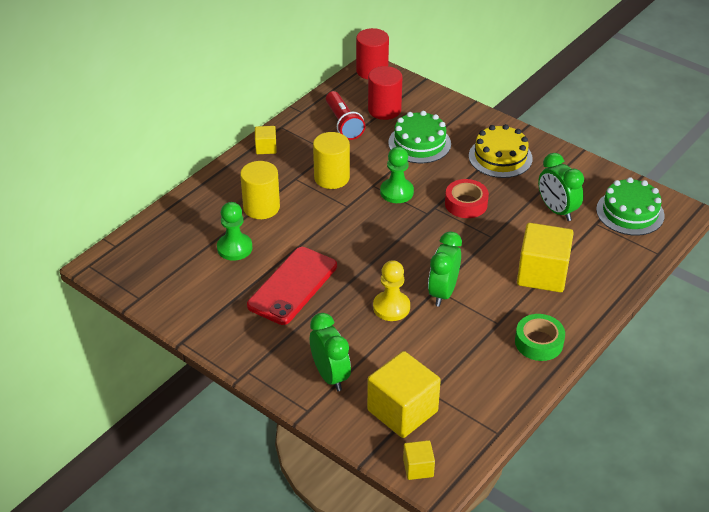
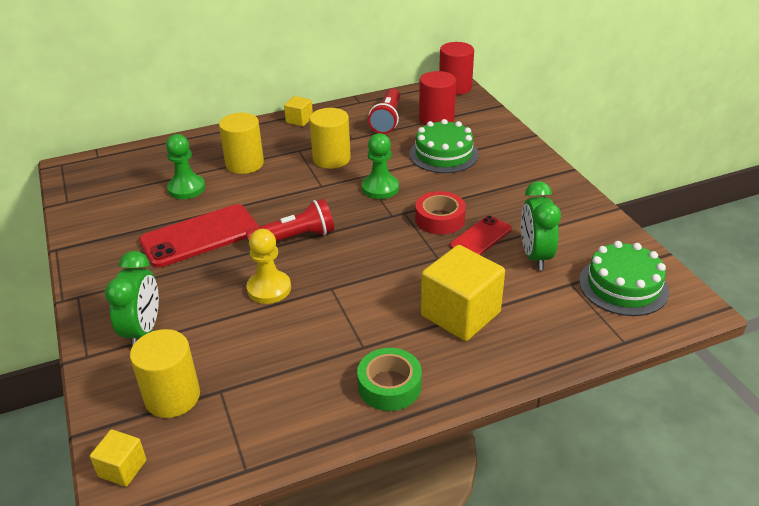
camera: 30 degrees right, 5 degrees down
(371, 259) = (295, 238): none -> red flashlight
(402, 411) = (172, 397): yellow cube -> yellow cylinder
(443, 292) = (334, 294): green clock -> none
(500, 157) = (516, 189): yellow cake -> none
(508, 209) = (481, 237): none -> red phone

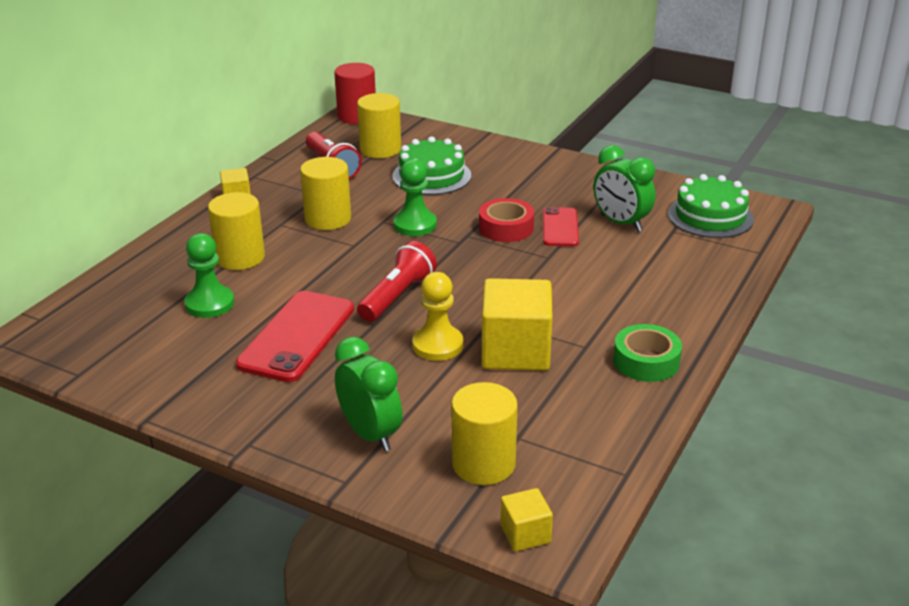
camera: 40 degrees left, 5 degrees down
(436, 119) = (380, 149): red cylinder -> yellow cylinder
(460, 314) = (625, 288): yellow cube -> yellow cube (515, 351)

